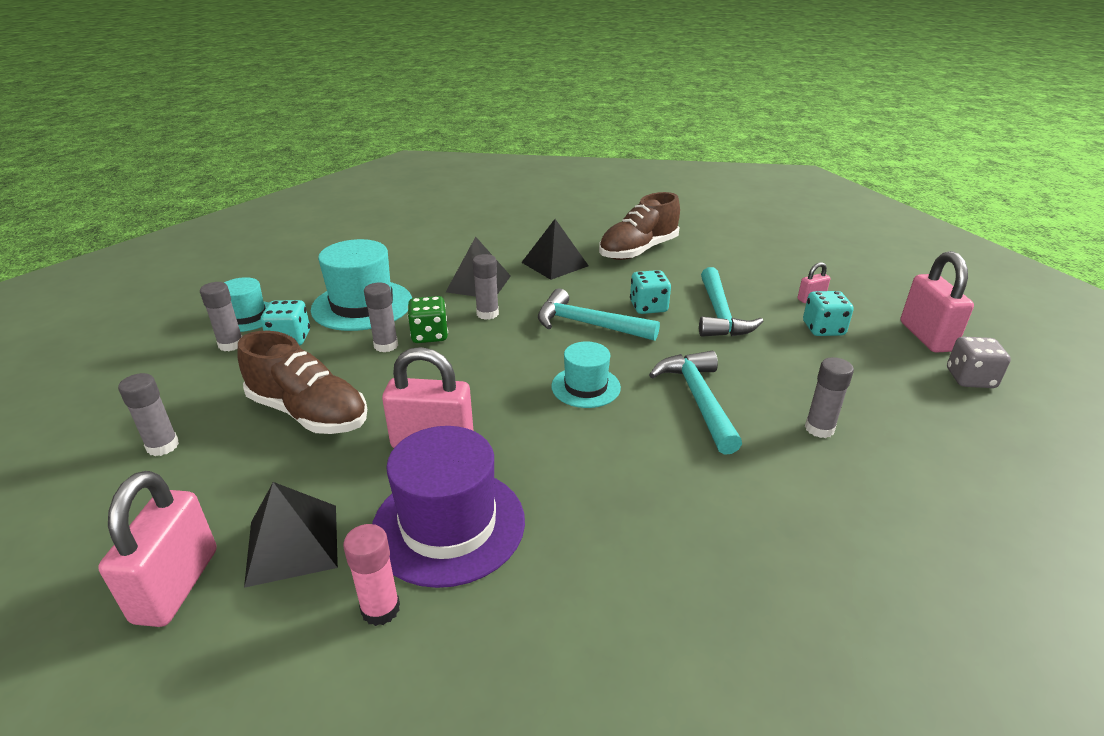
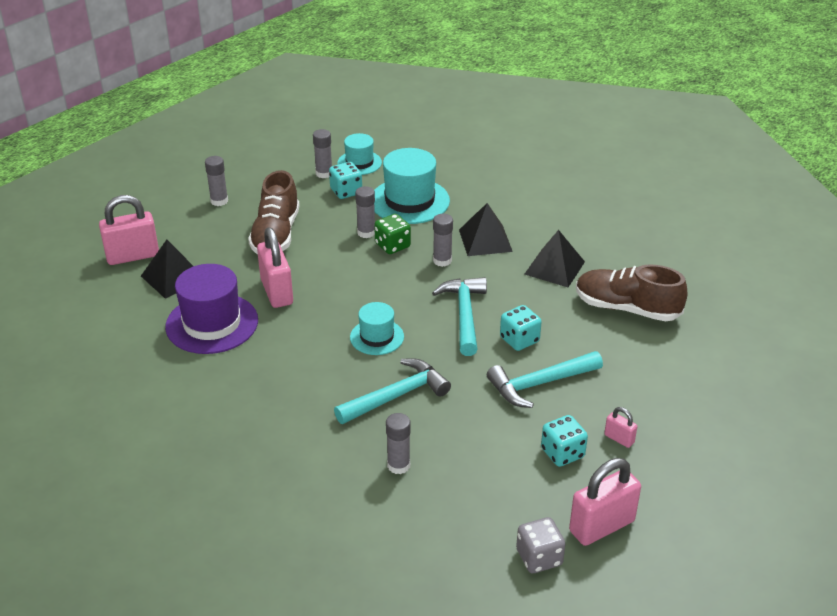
camera: 65 degrees right, 5 degrees up
(380, 609) = (146, 323): pink glue stick -> none

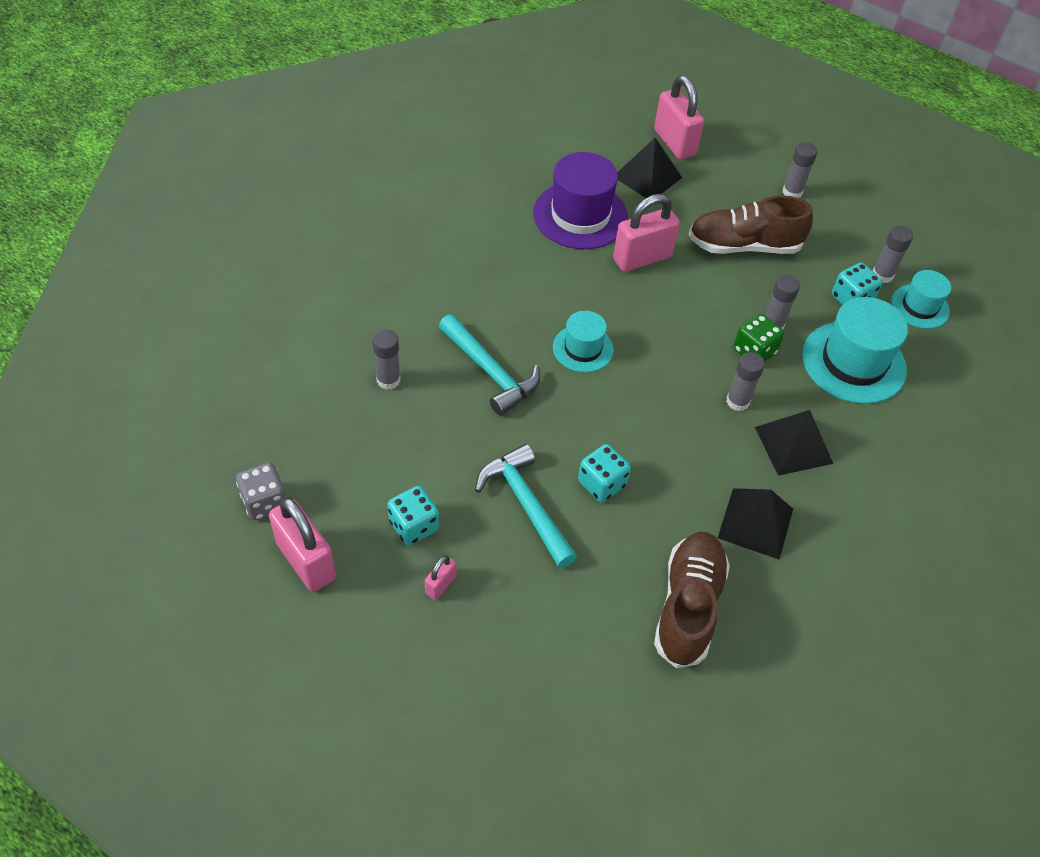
camera: 80 degrees right, 15 degrees up
(464, 314) = (638, 427): turquoise hammer -> none

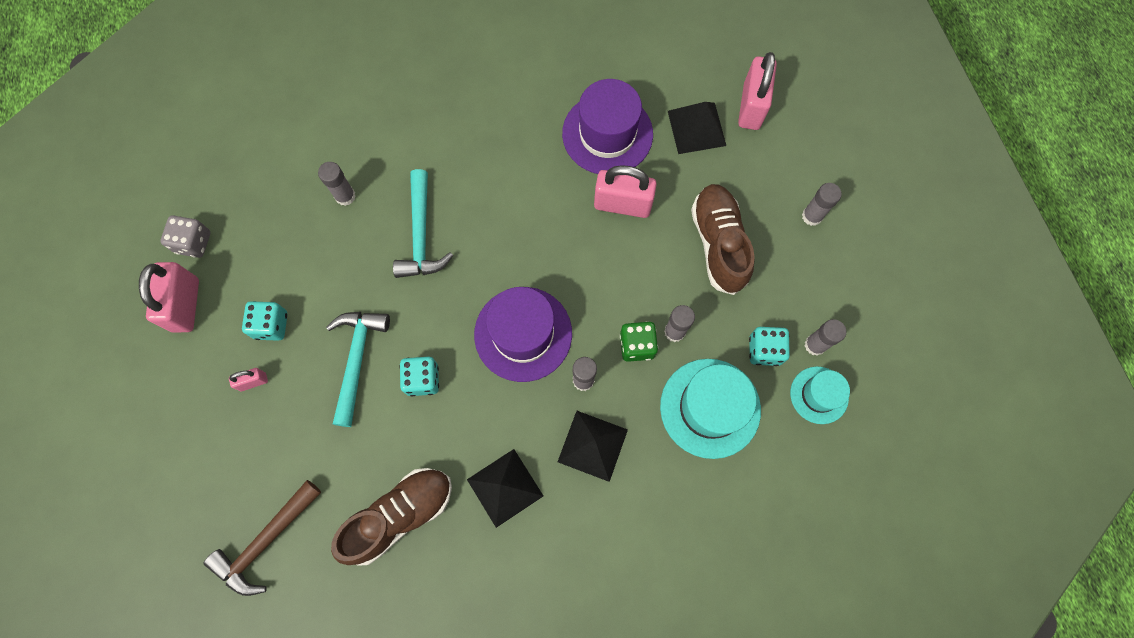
camera: 40 degrees right, 20 degrees up
(583, 348) = (505, 258): turquoise hat -> none
(584, 716) = (265, 542): none -> brown hammer
(654, 396) = (523, 334): none -> purple hat
(744, 246) = (718, 244): brown shoe -> brown shoe turned 45 degrees clockwise

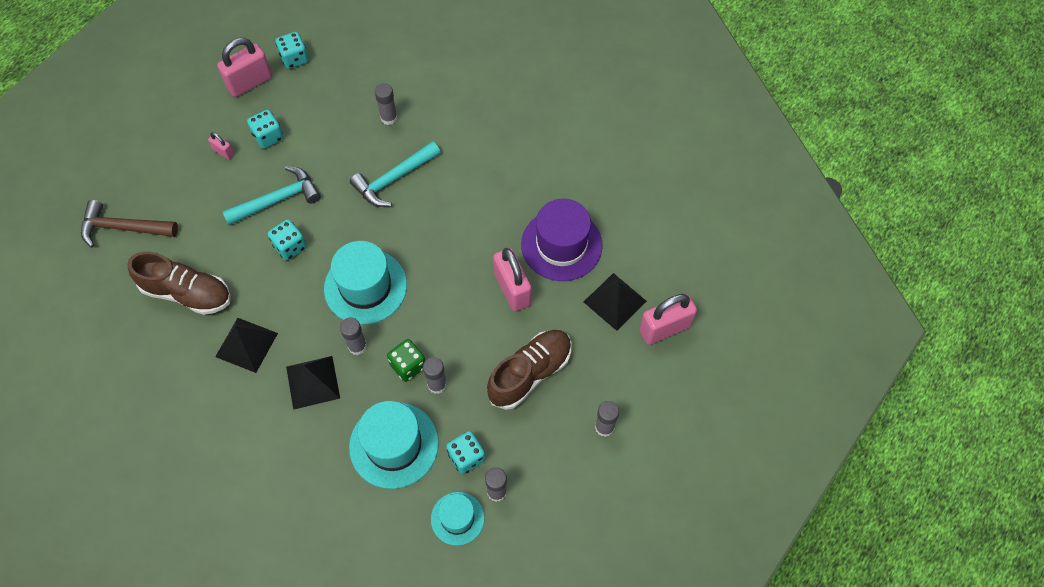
camera: 55 degrees right, 10 degrees down
(193, 243) = (294, 58): grey dice -> turquoise dice
(523, 334) = (365, 287): purple hat -> turquoise hat

